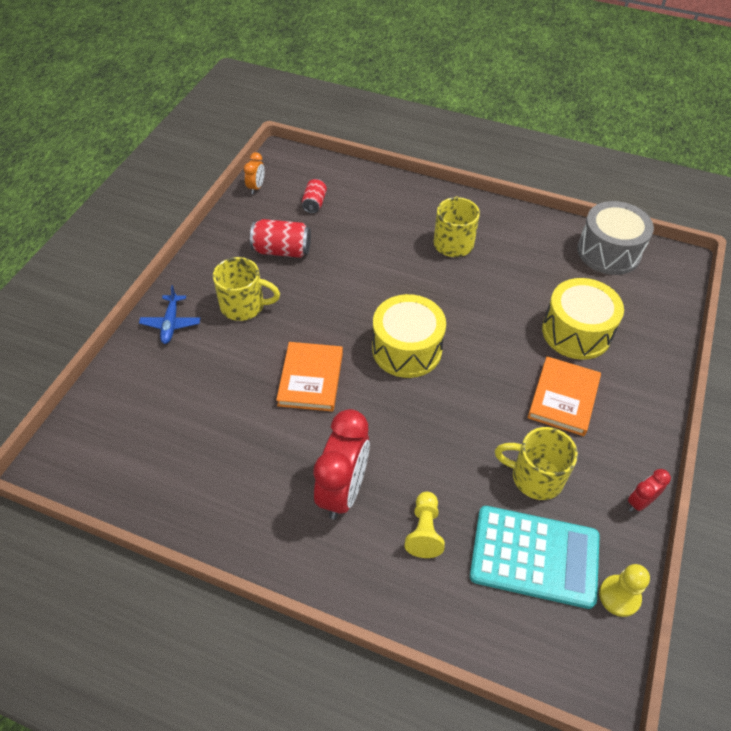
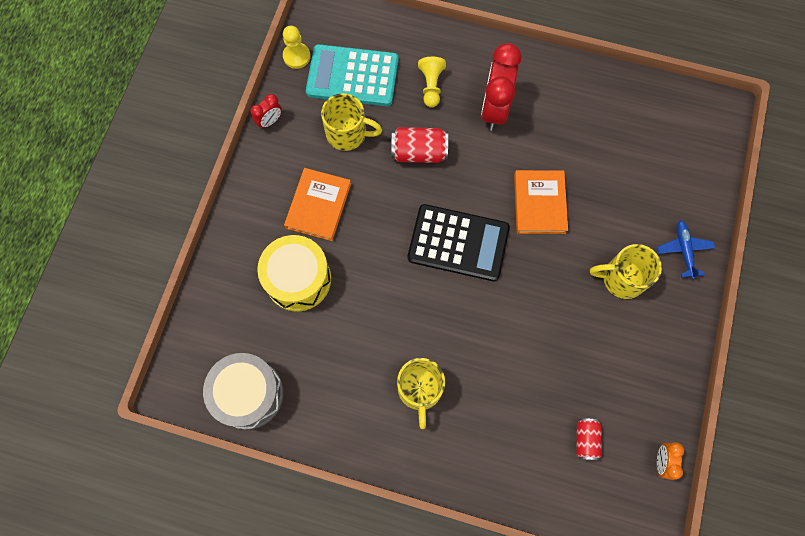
camera: 175 degrees right, 20 degrees up
(282, 250) = (604, 358): red can -> red can (419, 152)
(407, 349) = (458, 243): yellow drum -> black calculator

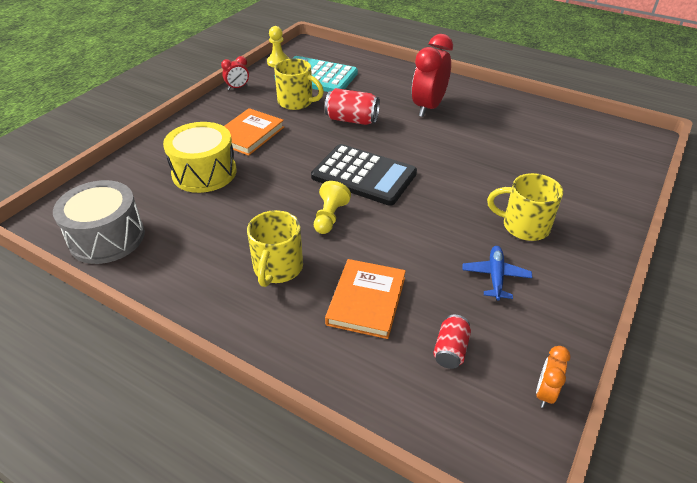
camera: 15 degrees right, 30 degrees down
(431, 86) = (378, 89): yellow pawn -> yellow pawn (330, 217)
(539, 203) = (451, 164): orange book -> orange book (366, 301)
(683, 250) = (596, 218): blue plane -> blue plane (495, 276)

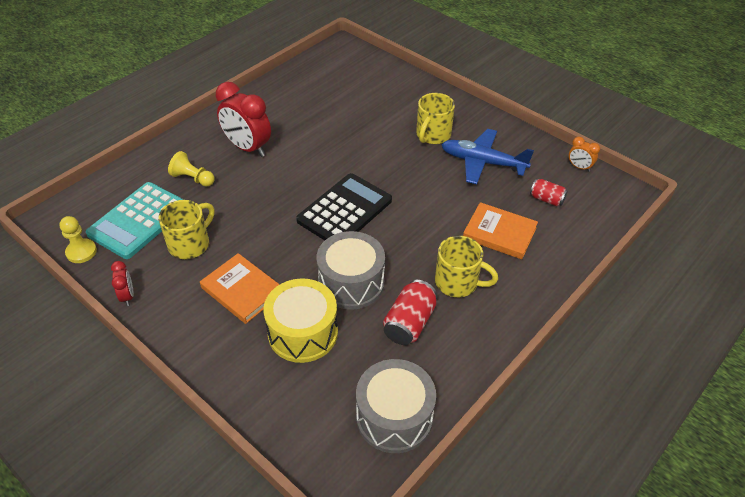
camera: 80 degrees left, 5 degrees up
(266, 192) = (351, 283): none -> grey drum
(330, 217) = (399, 241): yellow pawn -> yellow pawn (193, 178)
(352, 120) = (247, 204): red can -> red can (409, 323)
(495, 276) = (482, 162): blue plane -> blue plane, size x1.71

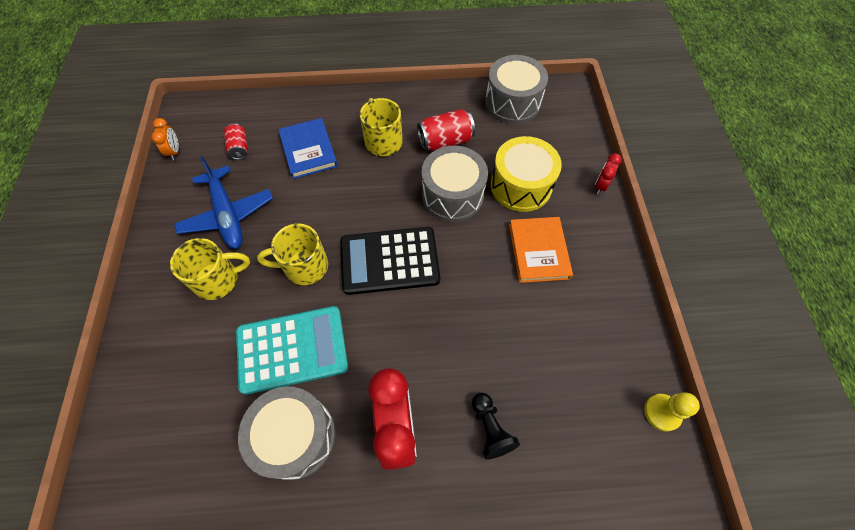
camera: 135 degrees left, 15 degrees up
(127, 296) = (638, 319): red clock -> red clock (600, 186)
(138, 220) = (583, 410): turquoise calculator -> turquoise calculator (292, 349)
(190, 244) = (550, 335): yellow mug -> yellow mug (304, 266)
(193, 178) = (490, 429): yellow pawn -> black pawn
(298, 115) = (295, 436): none -> grey drum
(499, 233) = (308, 150): orange book -> blue book

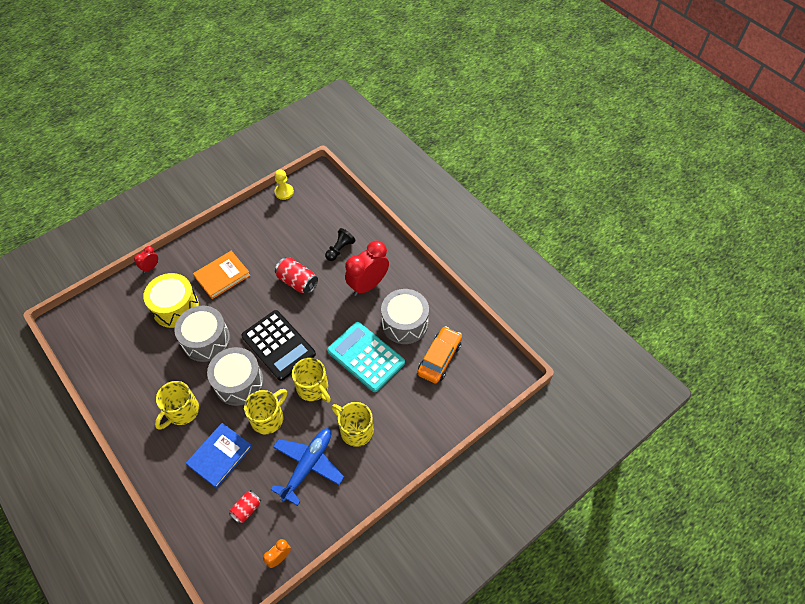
camera: 125 degrees left, 5 degrees down
(206, 446) = (439, 358): none -> orange car
(309, 206) = (268, 418): none -> yellow mug
(445, 141) = (159, 371): red can -> red can (297, 282)
(512, 102) = (95, 350): grey drum -> grey drum (239, 383)
(600, 186) = (151, 267): red clock -> red clock turned 135 degrees clockwise

